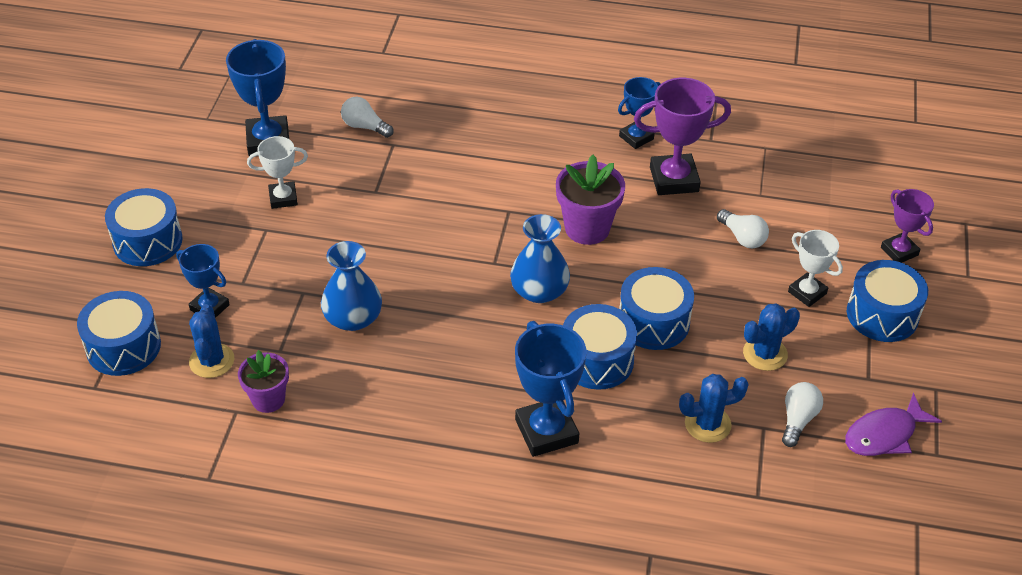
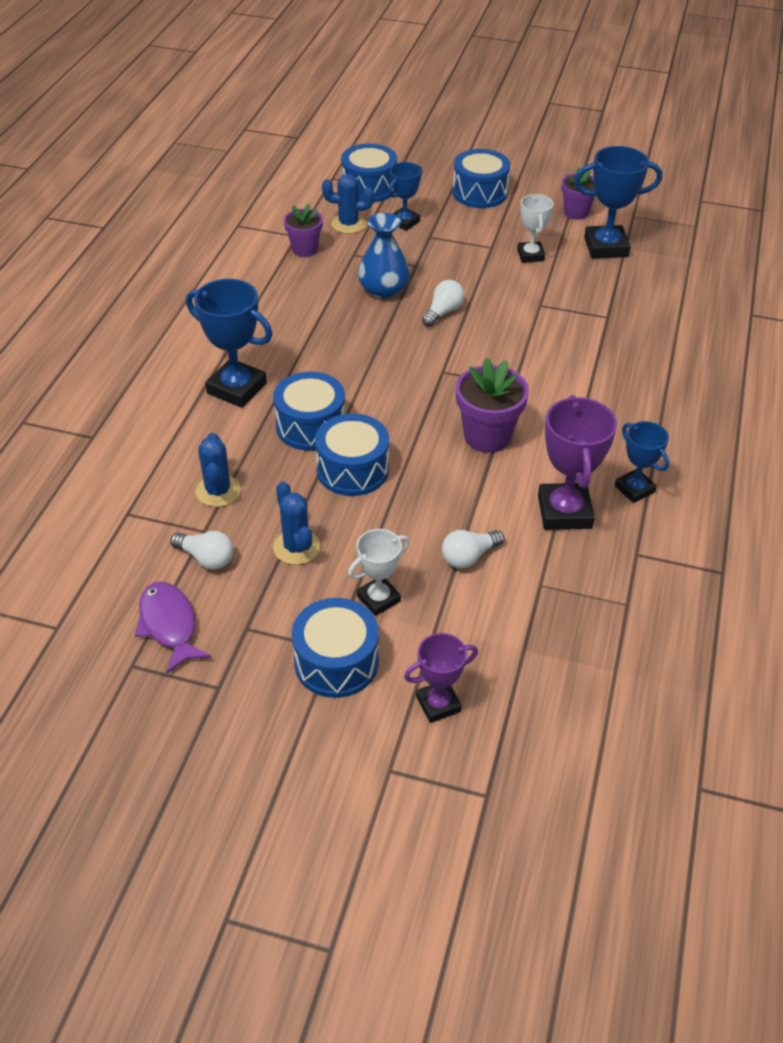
camera: 95 degrees right, 0 degrees up
(198, 161) = (576, 212): none -> purple flower pot
(365, 127) = (632, 300): white light bulb -> white light bulb (443, 312)
(539, 291) = (403, 397): blue vase -> none
(546, 431) = (237, 388): blue trophy -> blue trophy turned 45 degrees clockwise

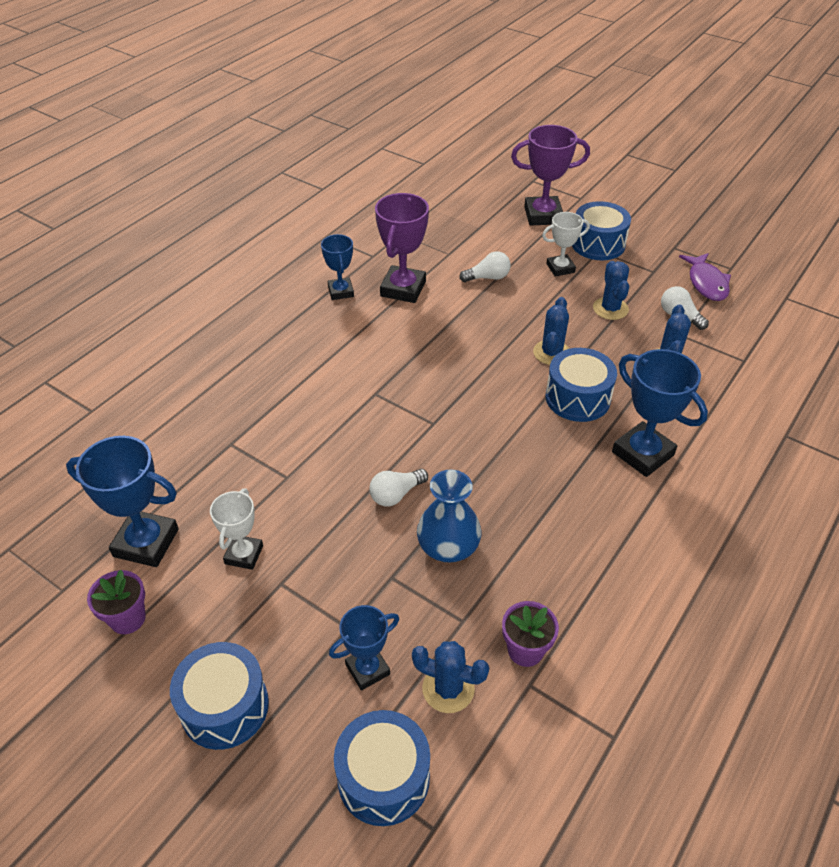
camera: 160 degrees left, 0 degrees up
(352, 470) = (551, 353): blue drum -> blue cactus
(438, 704) = (543, 215): purple trophy -> purple trophy, size x1.63
(487, 436) = (427, 354): purple flower pot -> none

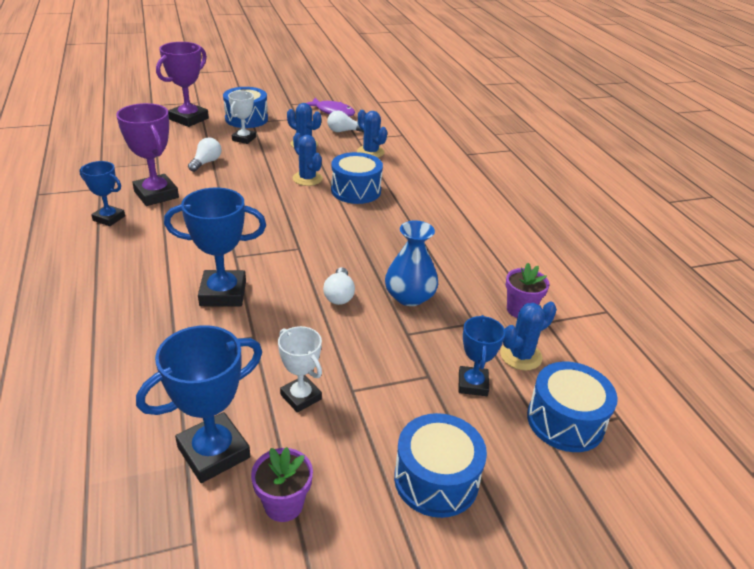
camera: 55 degrees left, 10 degrees down
(642, 453) = (425, 195): blue trophy -> blue trophy (223, 293)

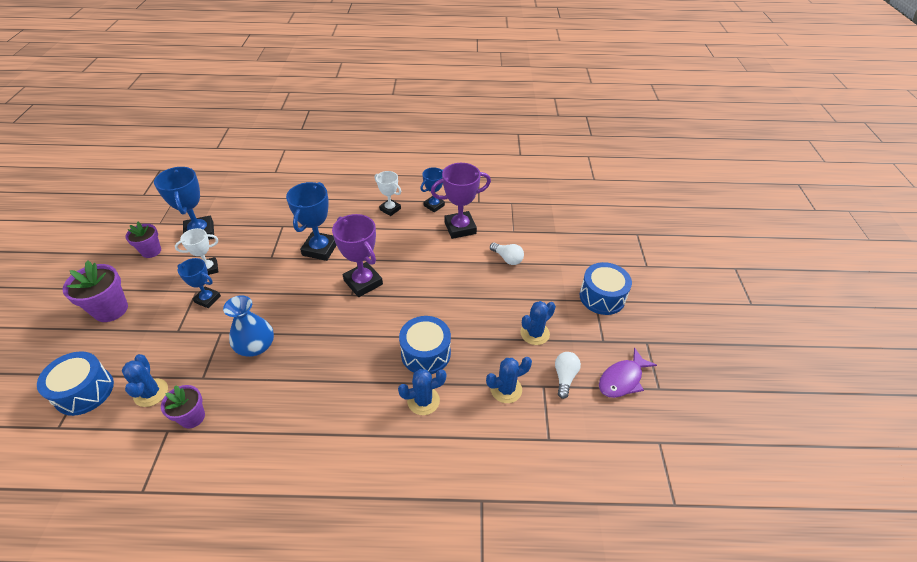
camera: 110 degrees right, 10 degrees up
(189, 119) = (602, 256): purple trophy -> purple trophy (363, 282)
(244, 139) = (553, 289): white trophy -> white trophy (390, 209)
(307, 179) = (460, 321): blue cactus -> blue cactus (423, 401)
(339, 295) = (283, 305): white light bulb -> none
(436, 479) = (111, 310): blue drum -> purple flower pot
(472, 384) = (152, 352): blue trophy -> blue trophy (207, 299)

